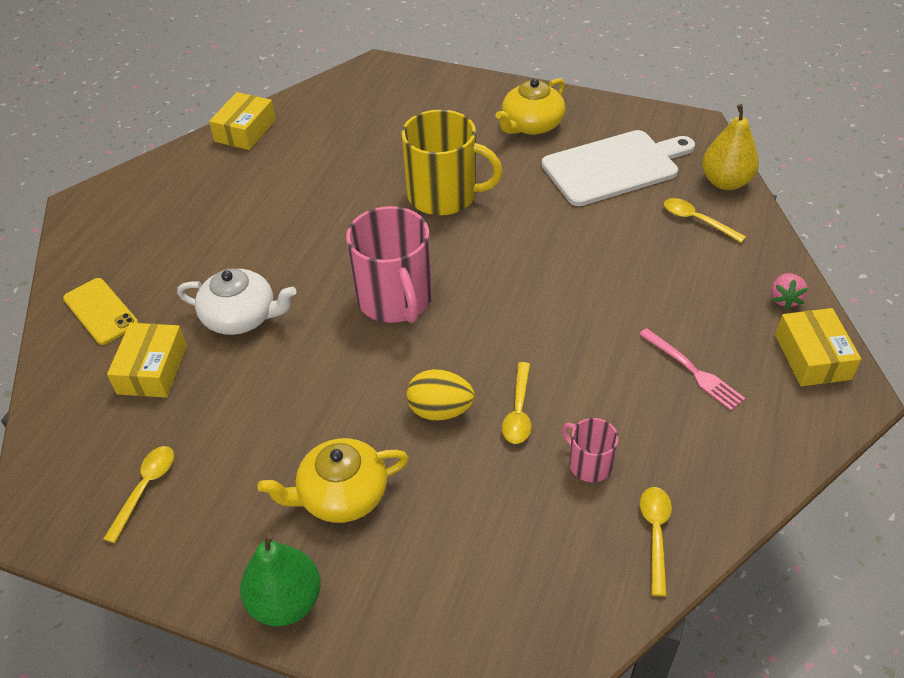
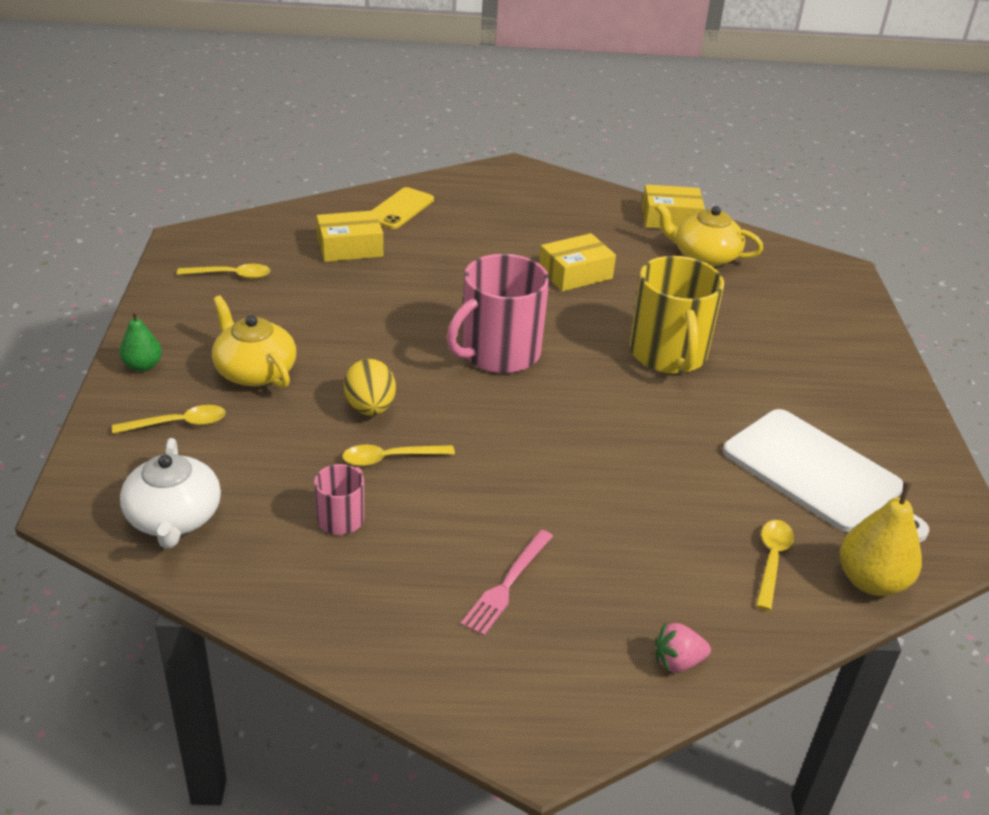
camera: 65 degrees right, 10 degrees down
(241, 317) = (429, 274): white teapot -> white teapot (174, 518)
(286, 601) = (143, 366): green pear -> green pear, size x0.61
(531, 125) = (840, 395): yellow teapot -> yellow teapot (704, 256)
(655, 534) = (268, 579): yellow spoon -> yellow spoon (179, 424)
(812, 357) = (586, 698): yellow box -> yellow box (575, 274)

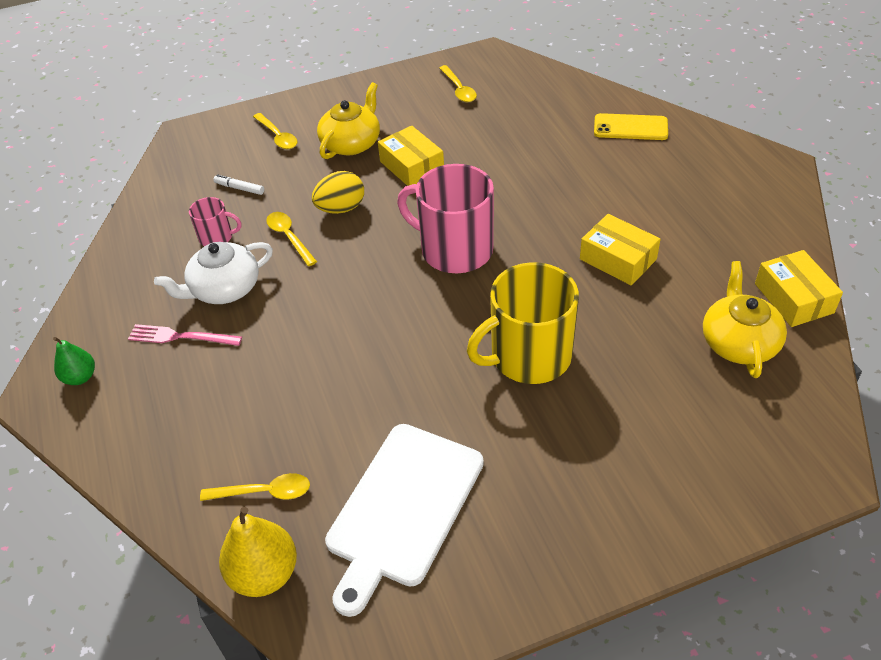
camera: 75 degrees right, 10 degrees up
(143, 366) = (328, 99): green pear -> green pear (80, 377)
(174, 518) = (189, 171): white teapot -> white teapot (224, 289)
(258, 479) = (240, 188): none -> white marker
(350, 248) = (544, 125): yellow box -> yellow box (411, 166)
(677, 662) = (130, 452): pink strawberry -> none

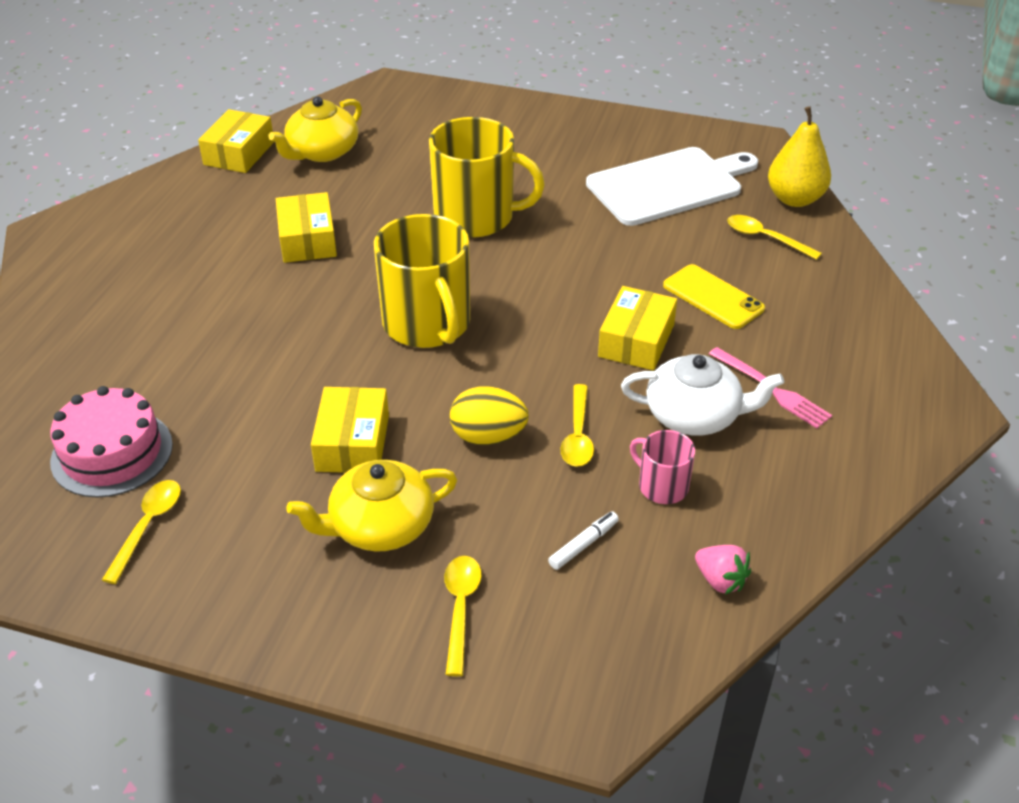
camera: 145 degrees left, 5 degrees down
(80, 377) = (899, 404): green pear -> none
(155, 210) = (720, 580): none -> pink strawberry
(240, 188) = (583, 545): white marker -> white marker turned 105 degrees counterclockwise
(303, 320) = (636, 340): none -> yellow box
(454, 250) = (427, 324): pink mug -> yellow mug
(523, 100) = (112, 453): none -> pink cake
(630, 127) = (80, 343): yellow phone -> yellow phone (713, 297)

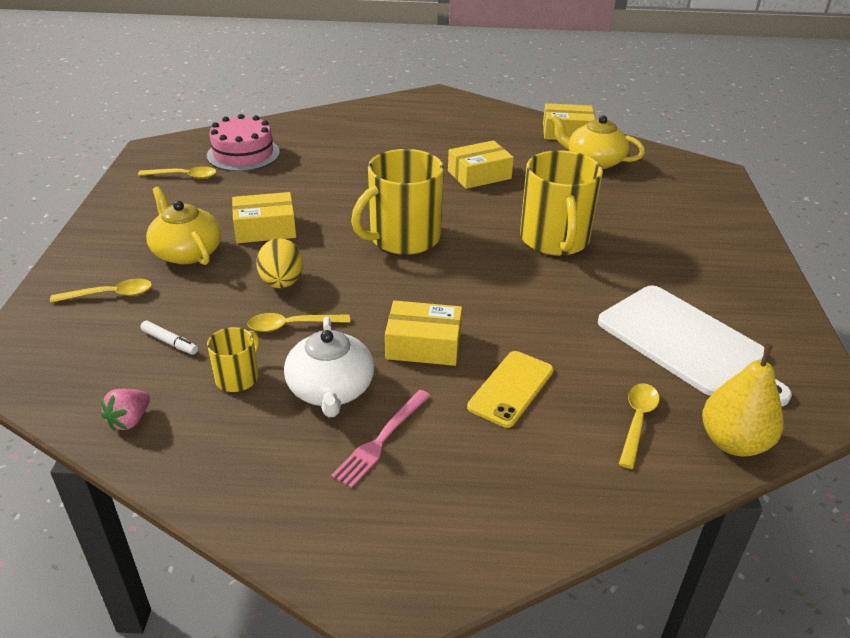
camera: 75 degrees right, 5 degrees down
(662, 486) = (238, 377): pink mug -> yellow mug

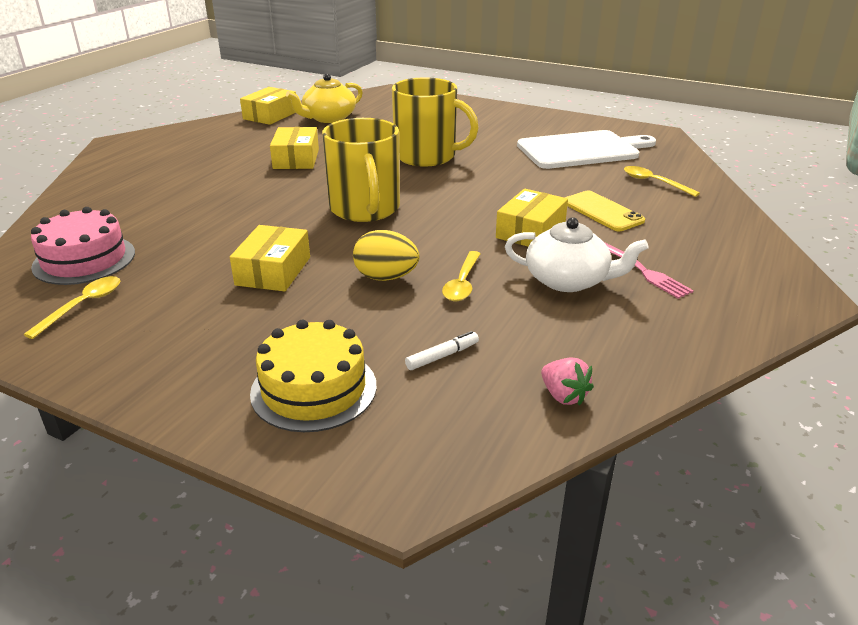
camera: 65 degrees left, 5 degrees down
(111, 295) = (314, 389): yellow spoon -> yellow cake
(187, 252) = (270, 325): yellow teapot -> none
(238, 377) = (526, 323): yellow mug -> none
(733, 442) = (682, 163): yellow pear -> none

